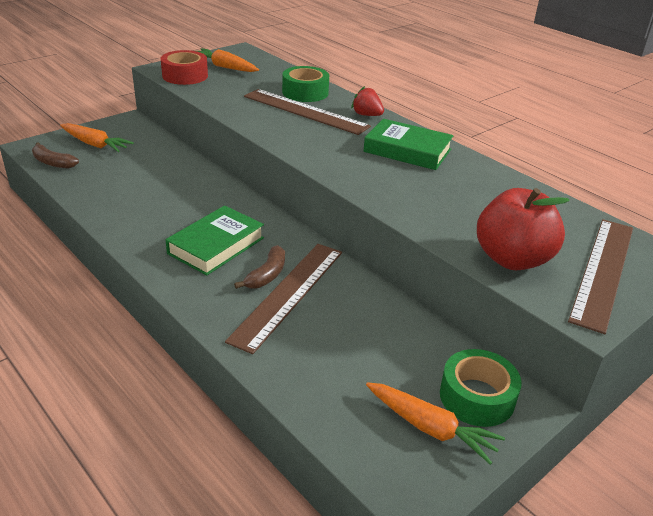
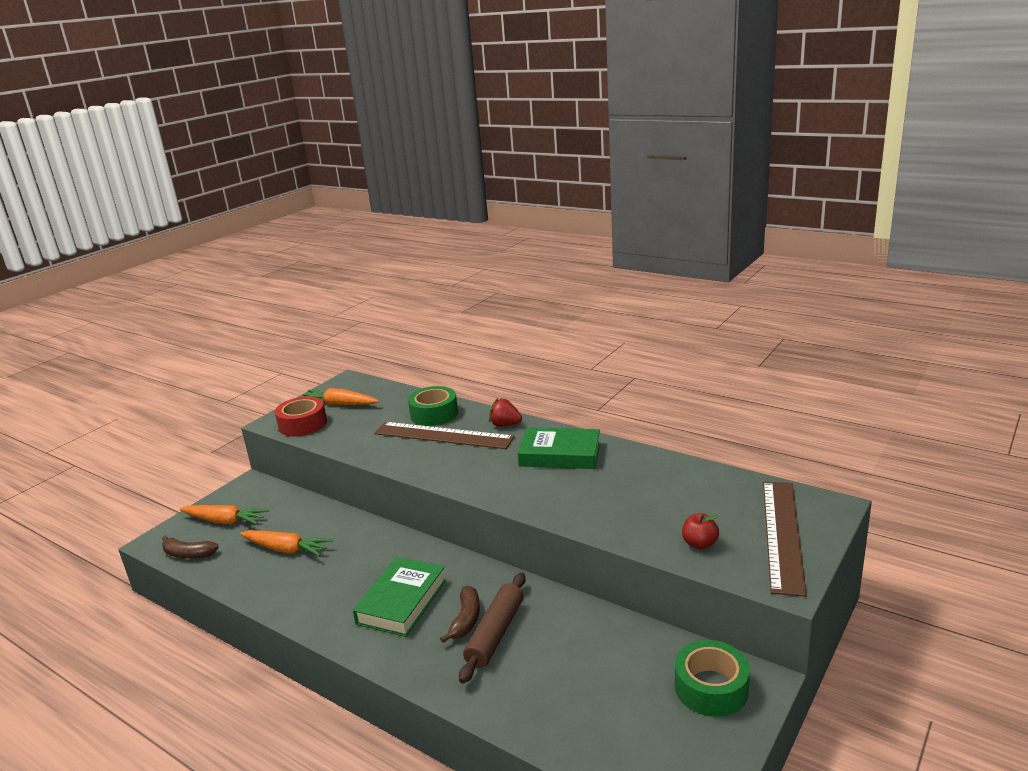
camera: 10 degrees left, 10 degrees down
(288, 294) = (495, 633): brown ruler -> brown rolling pin
(430, 428) = (682, 731): orange carrot -> orange carrot (286, 549)
(512, 259) = (699, 544): red apple -> red apple, size x0.46

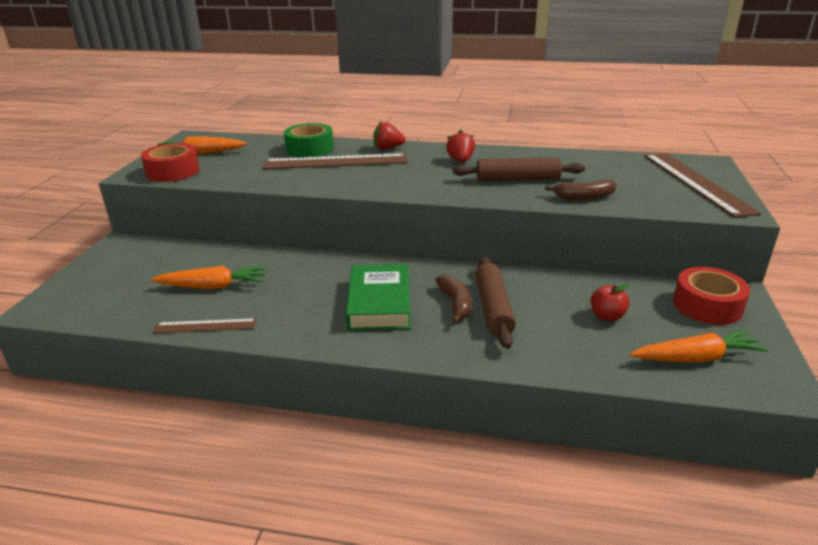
camera: 25 degrees left, 5 degrees up
(188, 554) = (93, 311): brown banana -> brown banana (584, 197)
(225, 521) = (117, 276): orange carrot -> orange carrot (696, 358)
(254, 590) = (205, 326): none -> brown ruler
(560, 454) = (460, 161): green book -> red strawberry
(593, 492) = (517, 179): none -> brown rolling pin
(699, 544) = (643, 197): red apple -> red apple (607, 316)
(711, 688) = (707, 305): green tape -> red tape

